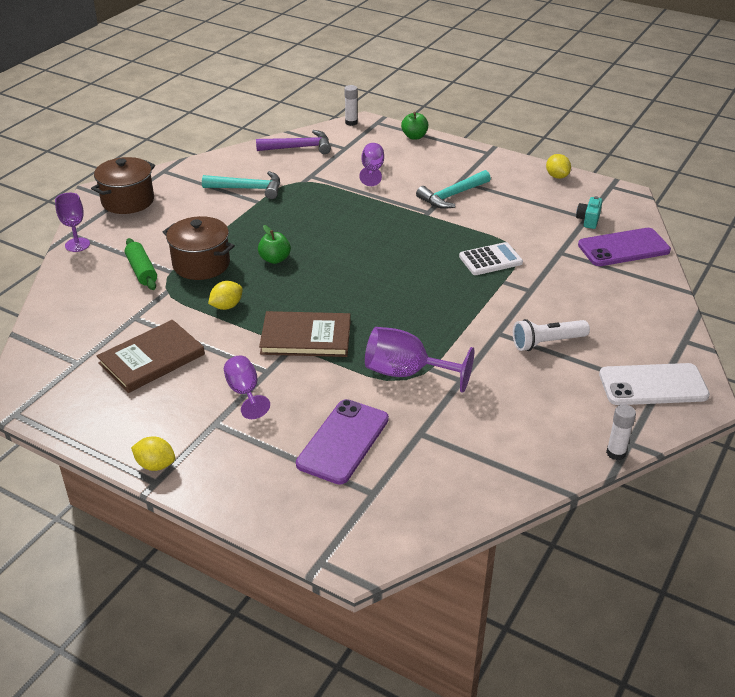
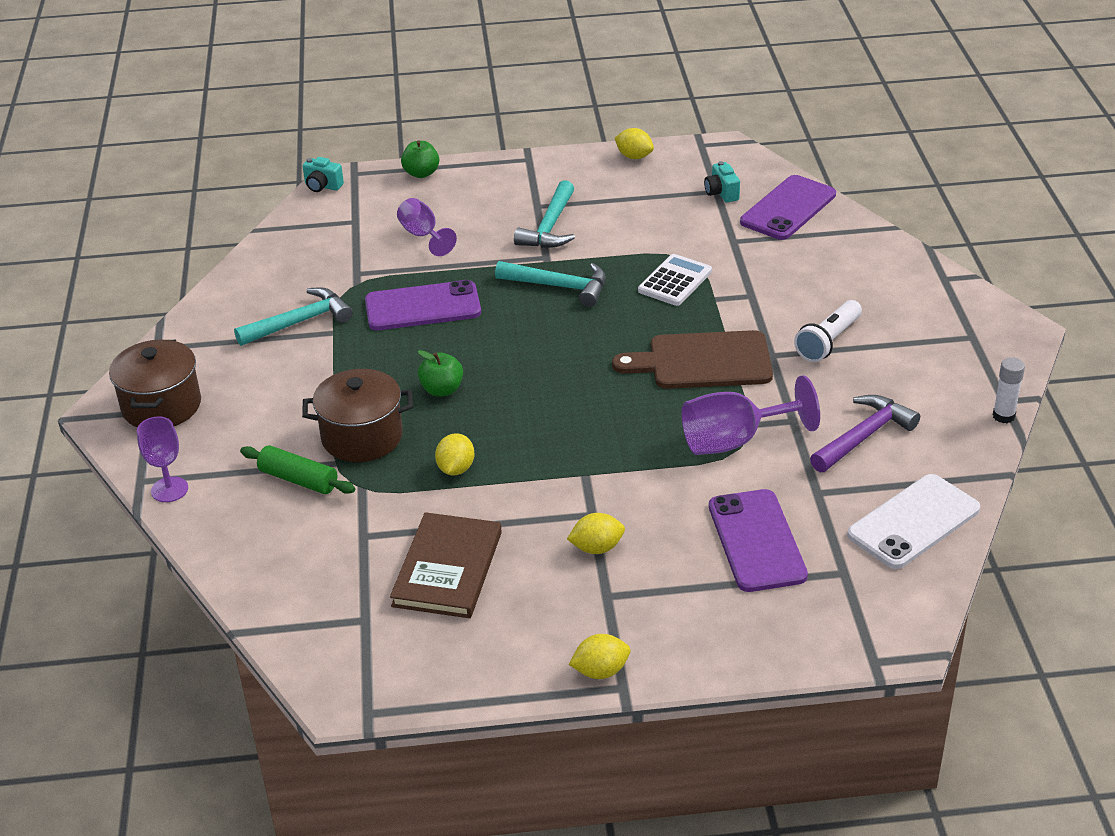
camera: 35 degrees left, 0 degrees up
(245, 392) = (597, 548): purple goblet -> yellow lemon
(299, 147) = (297, 244): purple hammer -> purple hammer (864, 436)
(306, 337) = (587, 457): brown book -> none
(322, 209) = (423, 307): none -> purple phone
(351, 122) = (322, 186): white glue stick -> turquoise camera
(414, 232) = (559, 287): none -> turquoise hammer
(448, 315) = (703, 361): none -> brown cutting board
(653, 385) = (964, 336): white phone -> white phone (913, 522)

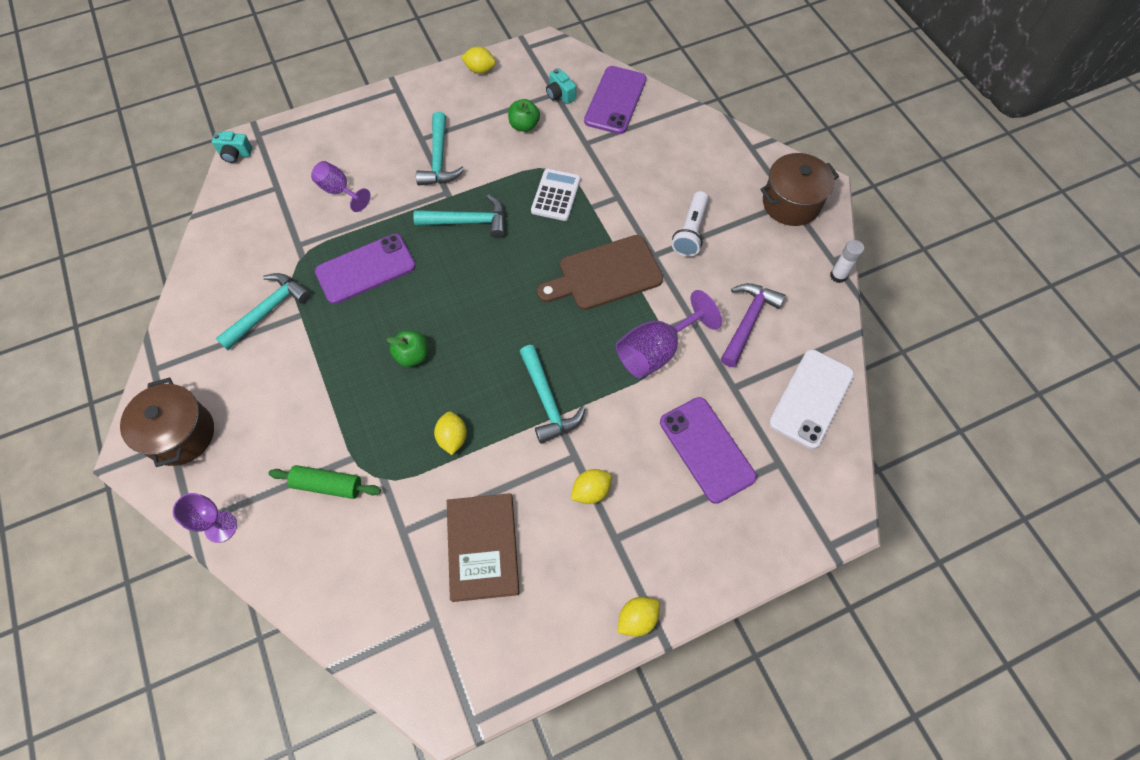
camera: 20 degrees left, 25 degrees up
(362, 437) = (364, 424): brown pot -> brown pot (791, 203)
(421, 173) = (314, 123): green apple -> green apple (524, 125)
(581, 459) = (547, 401): none -> turquoise hammer

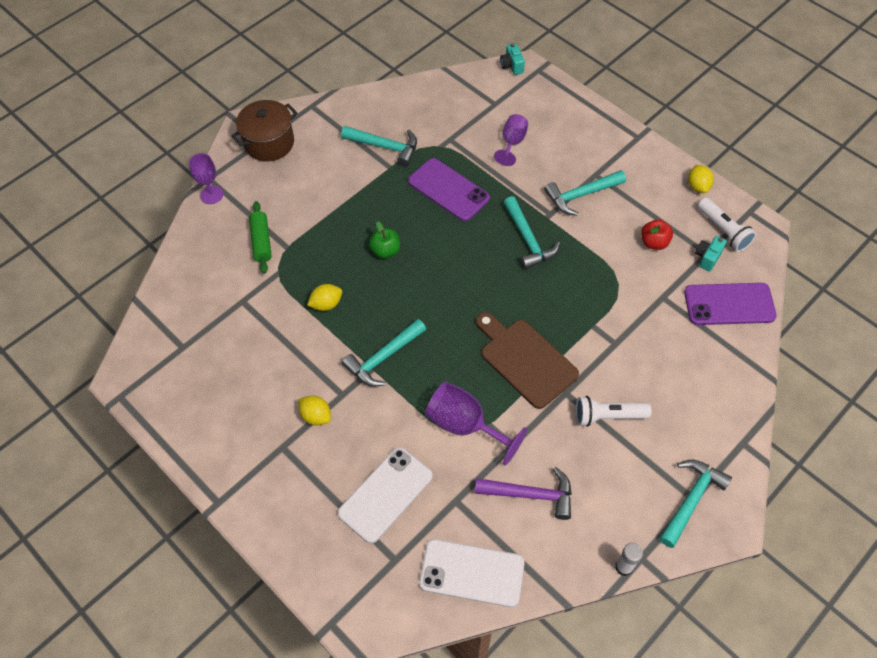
camera: 70 degrees right, 5 degrees down
(483, 547) = (246, 357): brown book -> none
(524, 125) = (654, 242): green apple -> red apple
(538, 72) = (723, 231): none -> white flashlight
(556, 195) = (590, 293): white calculator -> none
(637, 619) = (222, 483): yellow lemon -> none
(707, 449) = (385, 494): purple phone -> white phone
(791, 203) = (691, 499): brown pot -> turquoise hammer

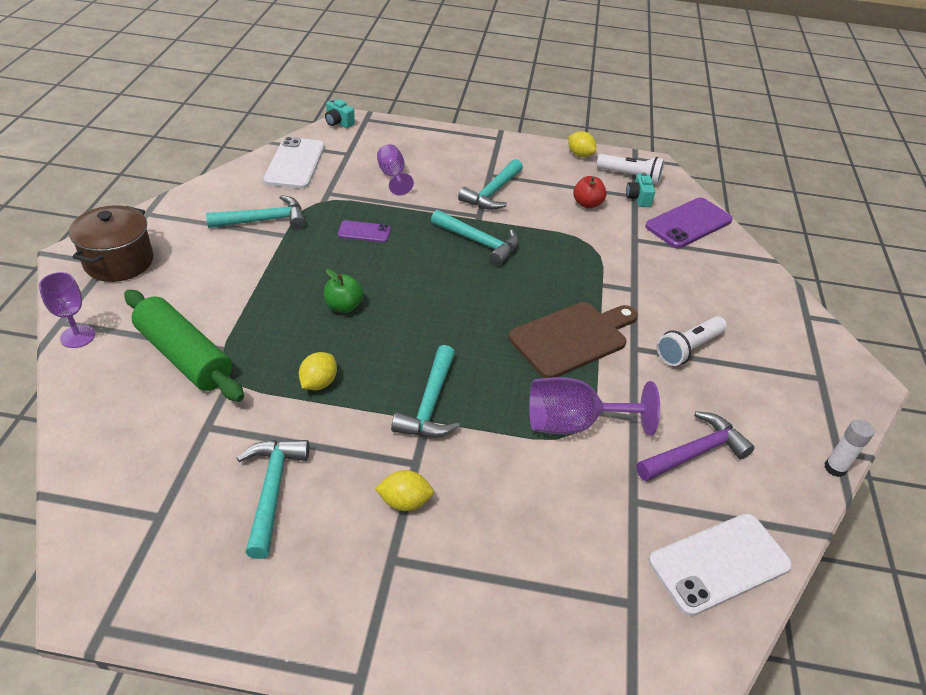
camera: 40 degrees left, 15 degrees down
(261, 241) = (184, 356): green rolling pin -> green rolling pin, size x1.65
(385, 494) = (558, 539): white phone -> white phone (295, 163)
(448, 190) = (364, 232): purple phone -> purple phone, size x0.54
(525, 360) = (572, 338): brown cutting board -> brown cutting board turned 135 degrees clockwise
(691, 499) = (820, 379): turquoise hammer -> turquoise hammer (272, 490)

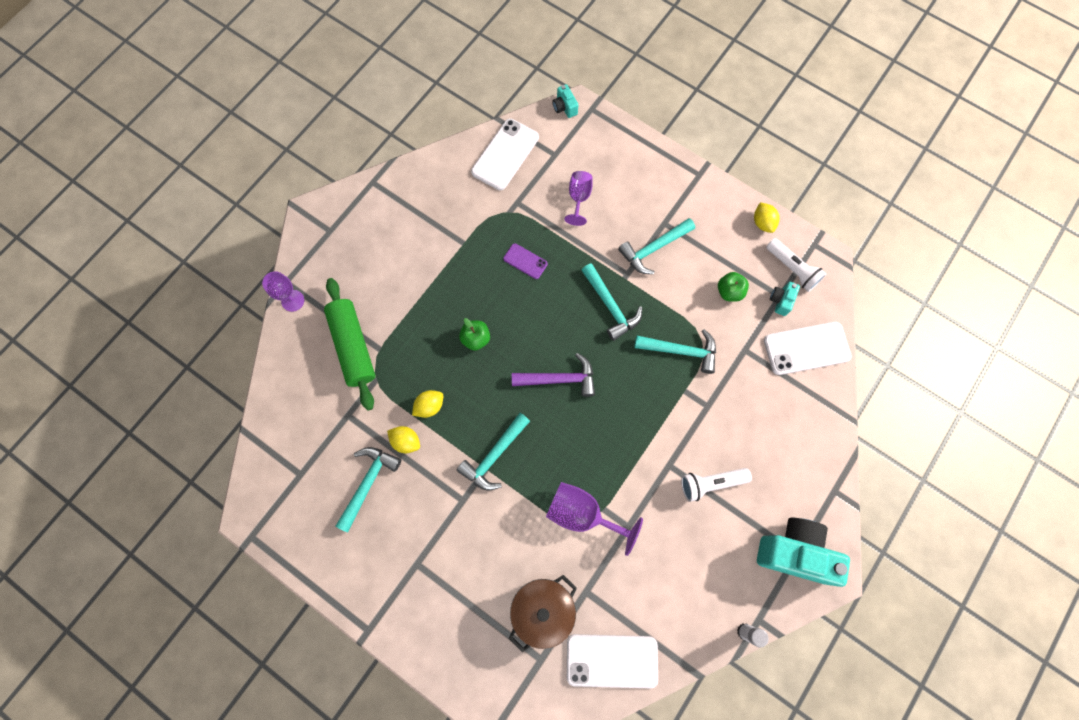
camera: 30 degrees right, 30 degrees up
(119, 262) = (338, 232): brown pot -> brown pot (542, 609)
(264, 220) = (455, 220): turquoise hammer -> turquoise hammer (681, 351)
(404, 502) = (442, 527): yellow lemon -> yellow lemon (406, 441)
(572, 338) = (627, 437): brown cutting board -> none
(587, 204) = (729, 291): red apple -> green apple
(688, 223) = (806, 348): purple phone -> white phone
(695, 452) = (653, 574): purple hammer -> purple hammer (559, 379)
(817, 377) = (794, 552): none -> turquoise camera

